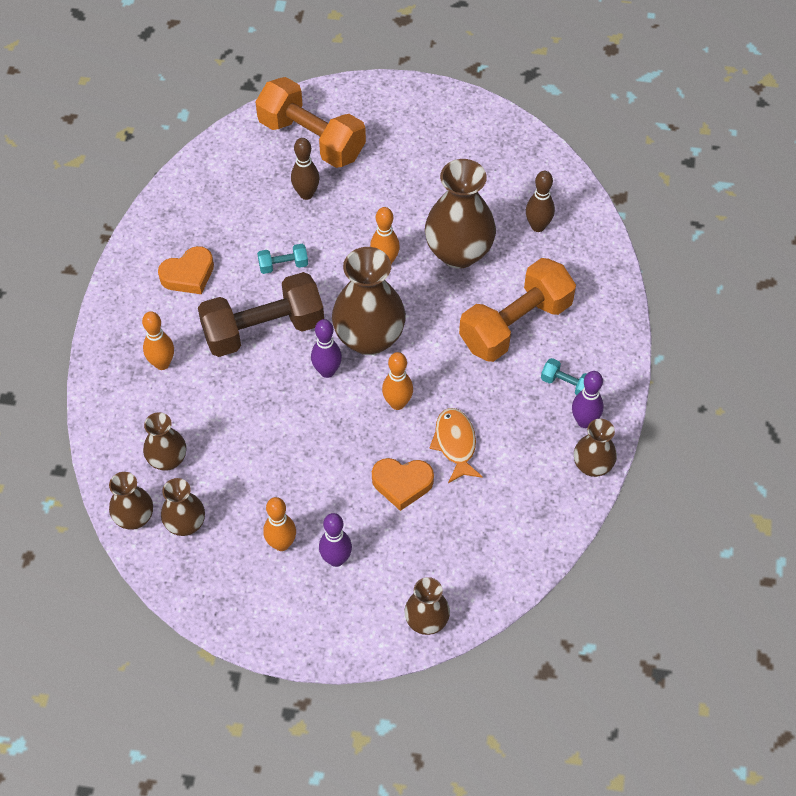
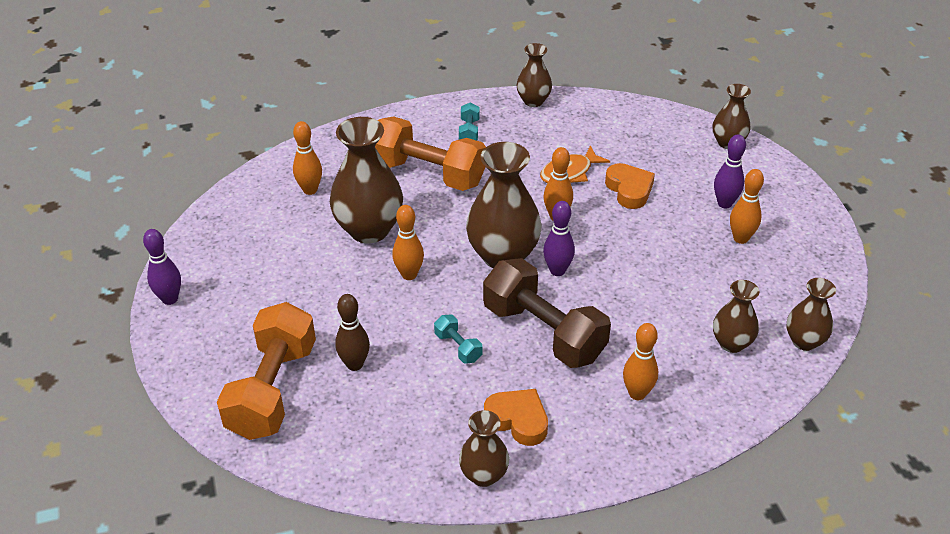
camera: 115 degrees left, 15 degrees down
(185, 524) = (778, 304): brown vase -> brown vase (484, 475)
(538, 226) = (310, 190): brown bowling pin -> orange bowling pin
(584, 421) = (497, 114): purple bowling pin -> purple bowling pin (170, 299)

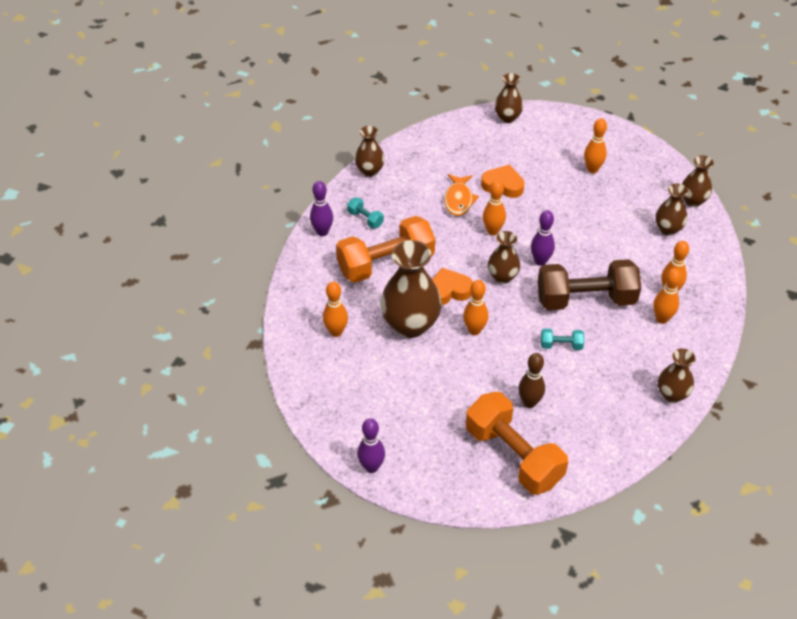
camera: 50 degrees left, 5 degrees up
(503, 256) = (502, 277): brown vase -> brown vase, size x0.56
(518, 420) = (644, 354): orange heart -> orange heart (448, 291)
(588, 408) = (662, 319): none -> orange bowling pin
(724, 203) = (557, 155): purple bowling pin -> purple bowling pin (322, 232)

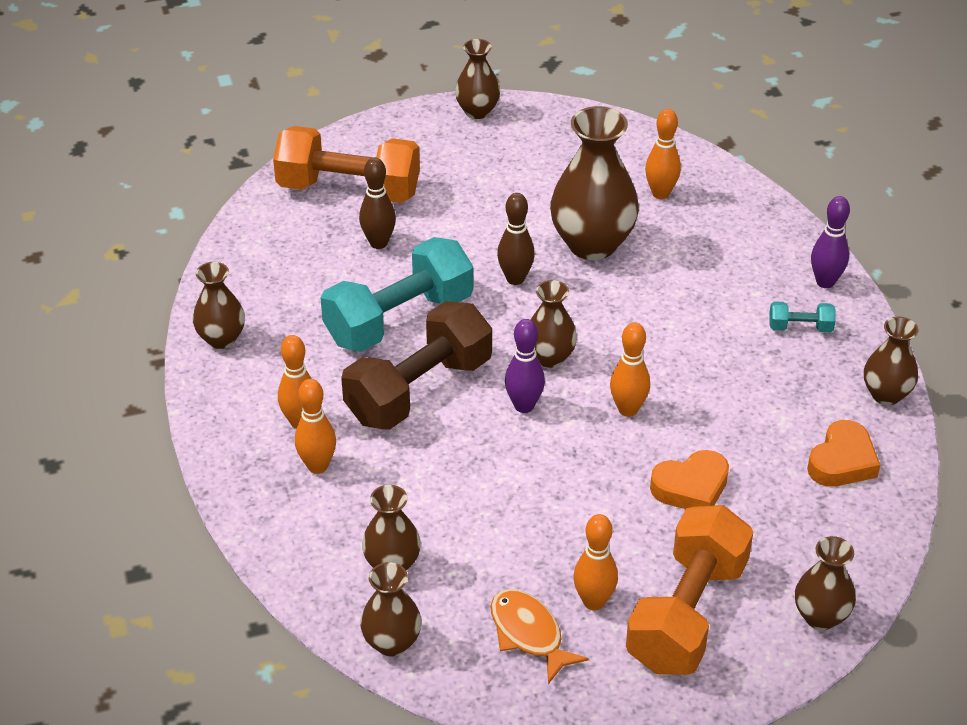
camera: 140 degrees right, 5 degrees down
(371, 467) = (477, 111): purple bowling pin -> brown vase
(386, 264) = (704, 290): orange dumbbell -> orange dumbbell (687, 614)
(448, 291) = (594, 303): orange heart -> orange heart (842, 461)
(458, 200) = (722, 426): orange fish -> orange fish (529, 634)
(474, 330) = (515, 279): orange bowling pin -> brown bowling pin
(561, 345) = (399, 319): turquoise dumbbell -> turquoise dumbbell, size x2.36

